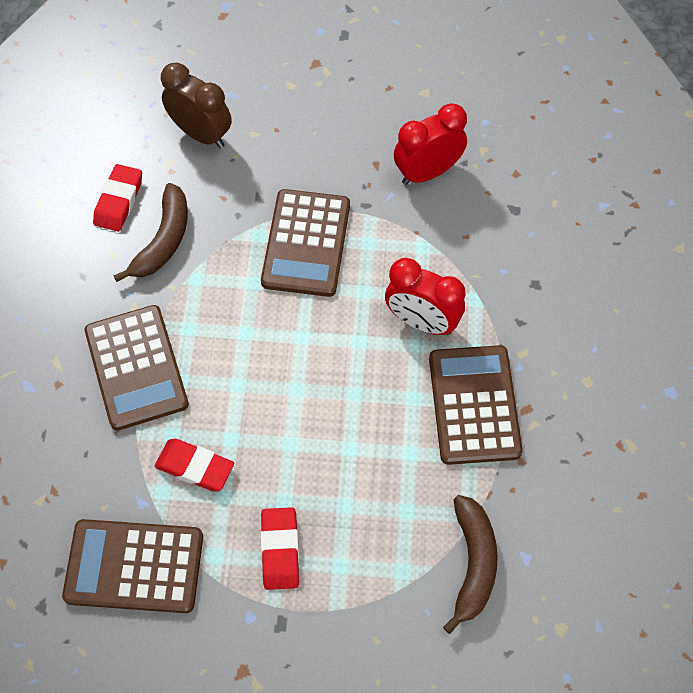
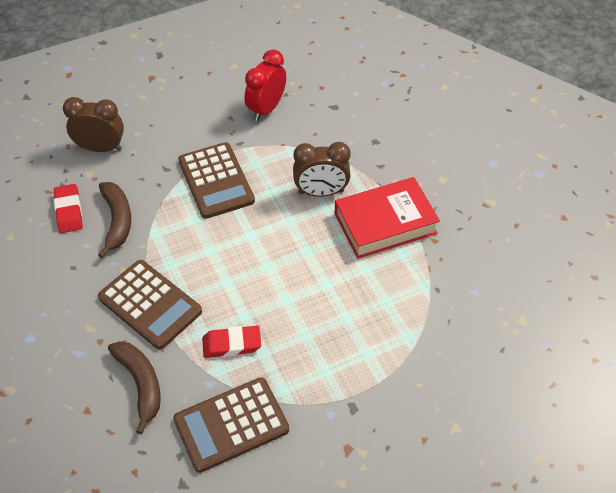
camera: 30 degrees left, 10 degrees down
(280, 550) = (322, 364): red eraser -> none
(422, 322) = (321, 192): red clock -> brown clock
(473, 564) = (447, 311): brown banana -> brown banana (141, 384)
(474, 405) = (385, 223): brown calculator -> red book

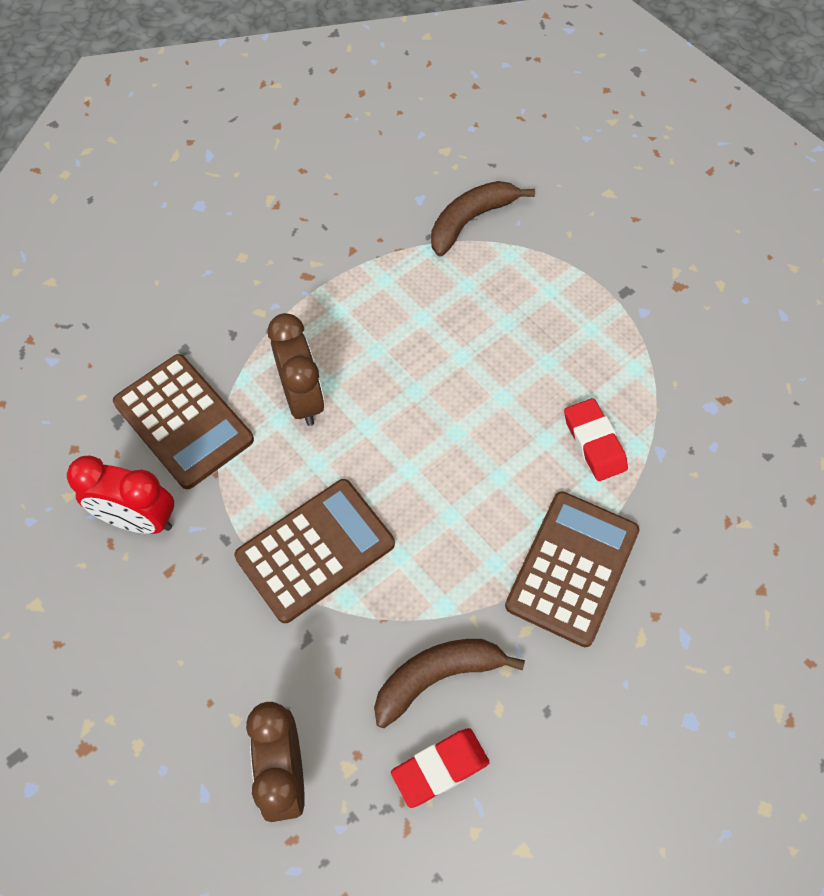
camera: 105 degrees left, 10 degrees up
(141, 384) = (696, 535): brown banana -> brown banana (470, 220)
(231, 425) = (704, 410): brown calculator -> brown calculator (184, 421)
(385, 223) = (339, 309): red book -> none

